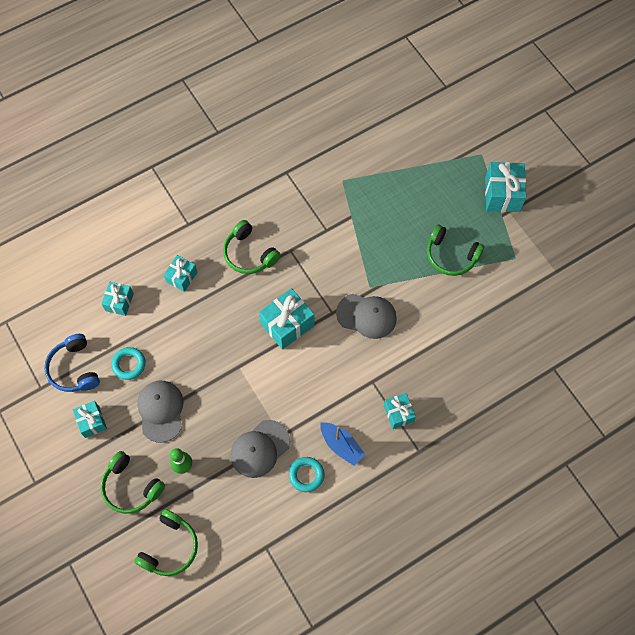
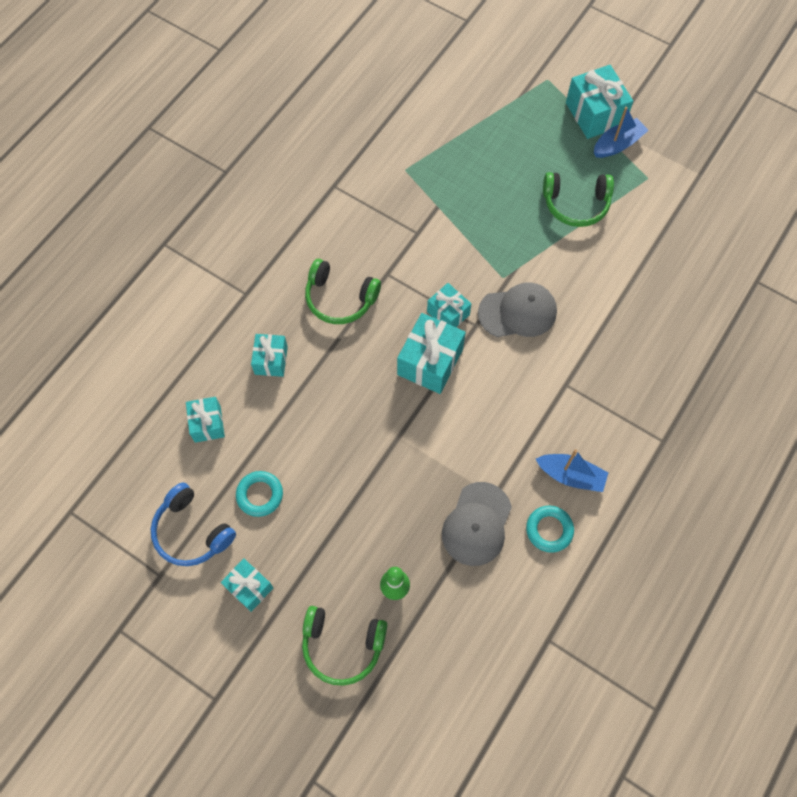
camera: 25 degrees left, 0 degrees up
(161, 411) = (330, 534): grey cap -> none
(170, 547) = (431, 697): green headphones -> none
(398, 413) = (616, 408): turquoise gift -> turquoise gift (448, 313)
(506, 224) = (617, 144): none -> blue boat

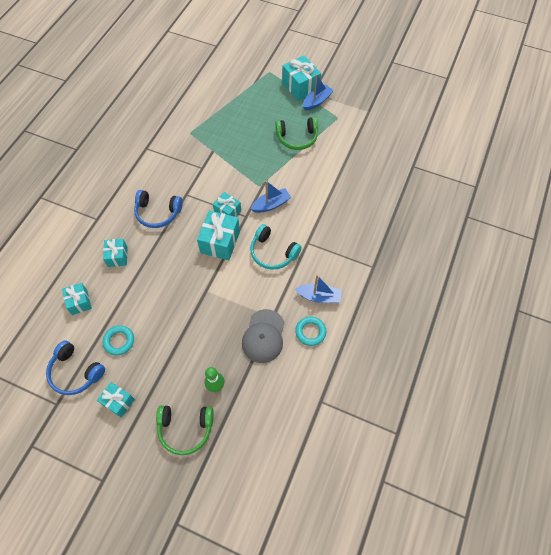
camera: 10 degrees left, 5 degrees down
(340, 298) = (158, 213): green headphones -> blue headphones
(509, 392) = (273, 252): none -> turquoise headphones
(518, 312) = (271, 204): grey cap -> blue boat

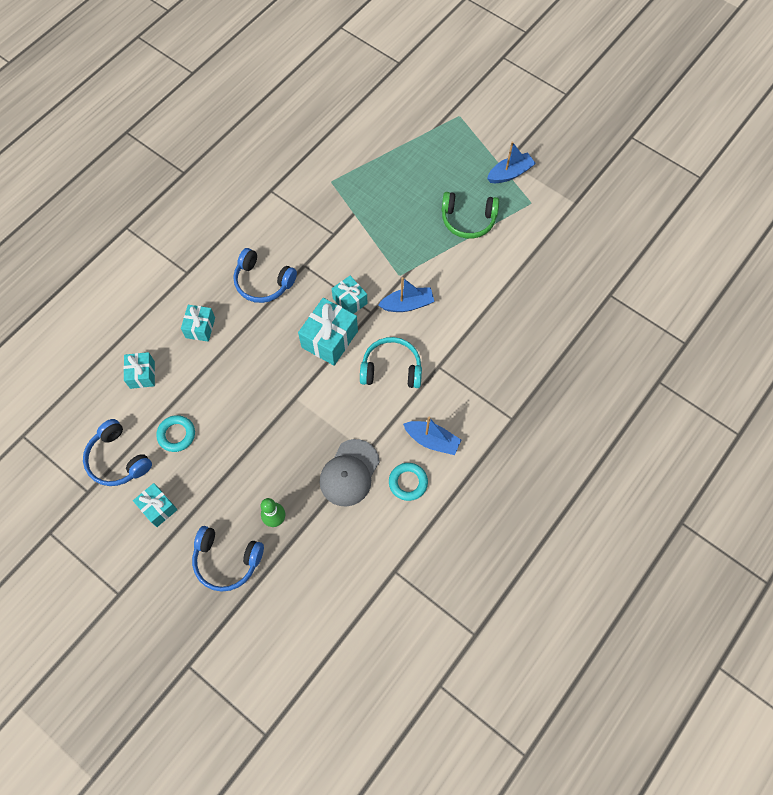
camera: 15 degrees right, 5 degrees up
(185, 429) = (227, 560): green headphones -> blue headphones
(273, 252) = (391, 369): turquoise headphones -> turquoise headphones turned 135 degrees clockwise
(300, 87) = (494, 147): turquoise gift -> none

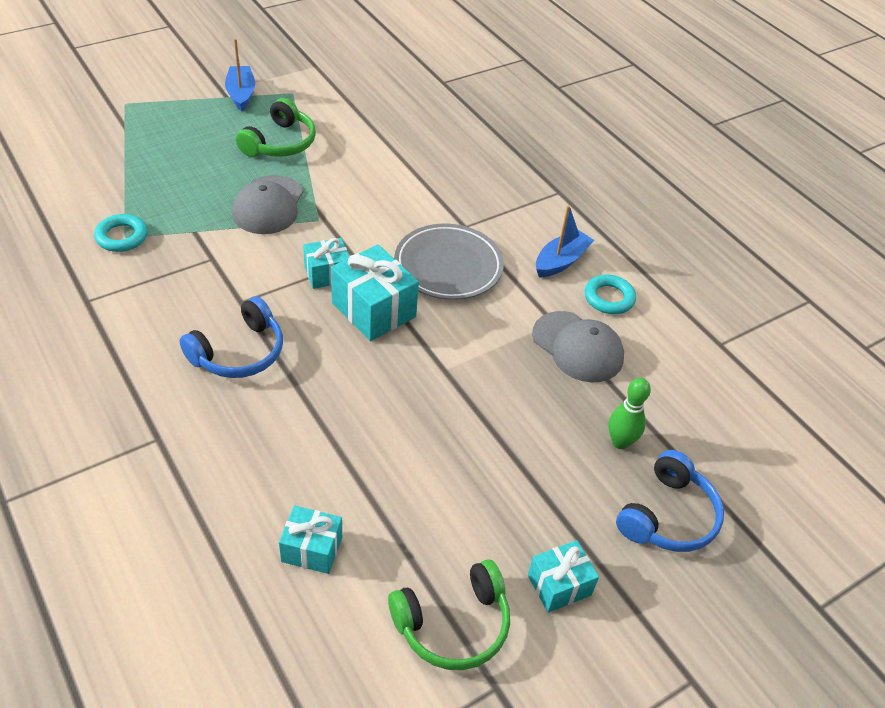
camera: 75 degrees left, 20 degrees down
(118, 459) = (453, 624): blue headphones -> green headphones
(176, 435) = (443, 527): turquoise ring -> turquoise ring (122, 237)
(200, 327) = (270, 447): turquoise gift -> none
(391, 369) = (448, 266): turquoise headphones -> grey plate
(398, 241) = (268, 205): none -> grey cap
(407, 304) = (365, 225): blue boat -> none

